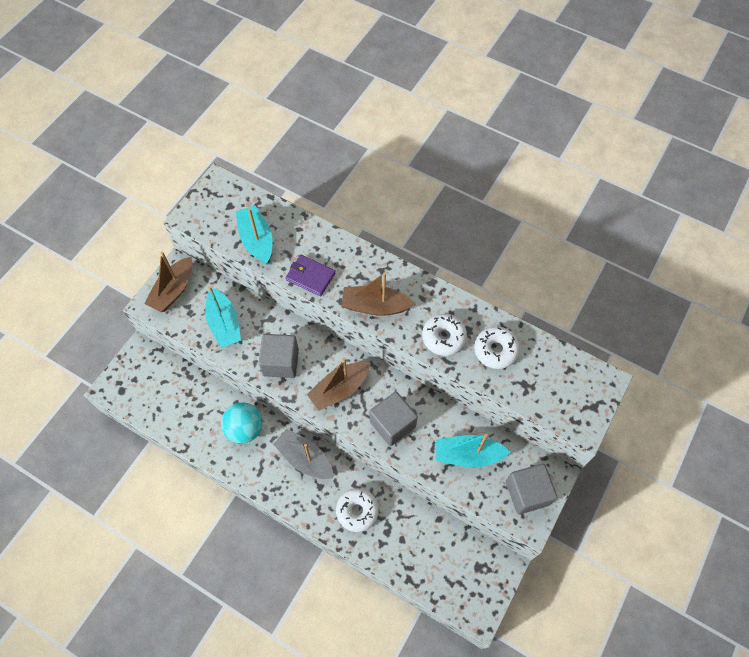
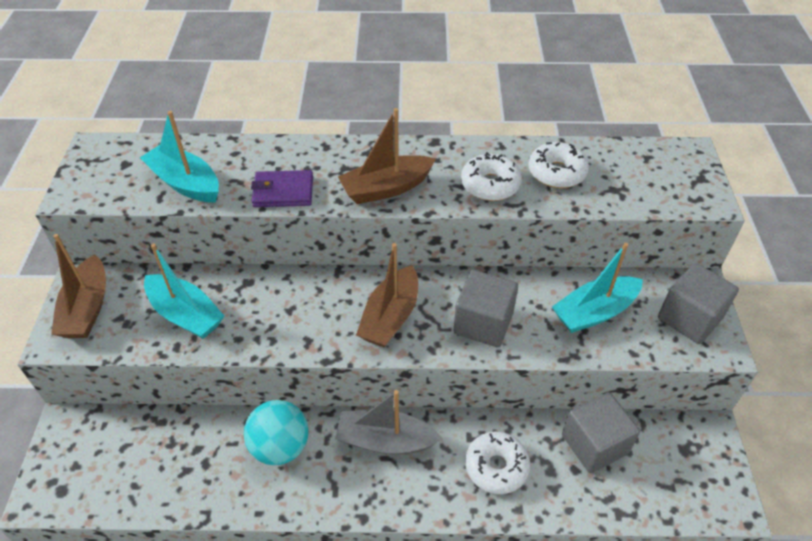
camera: 30 degrees left, 15 degrees down
(281, 362) = (293, 323): grey cube -> grey cube (594, 444)

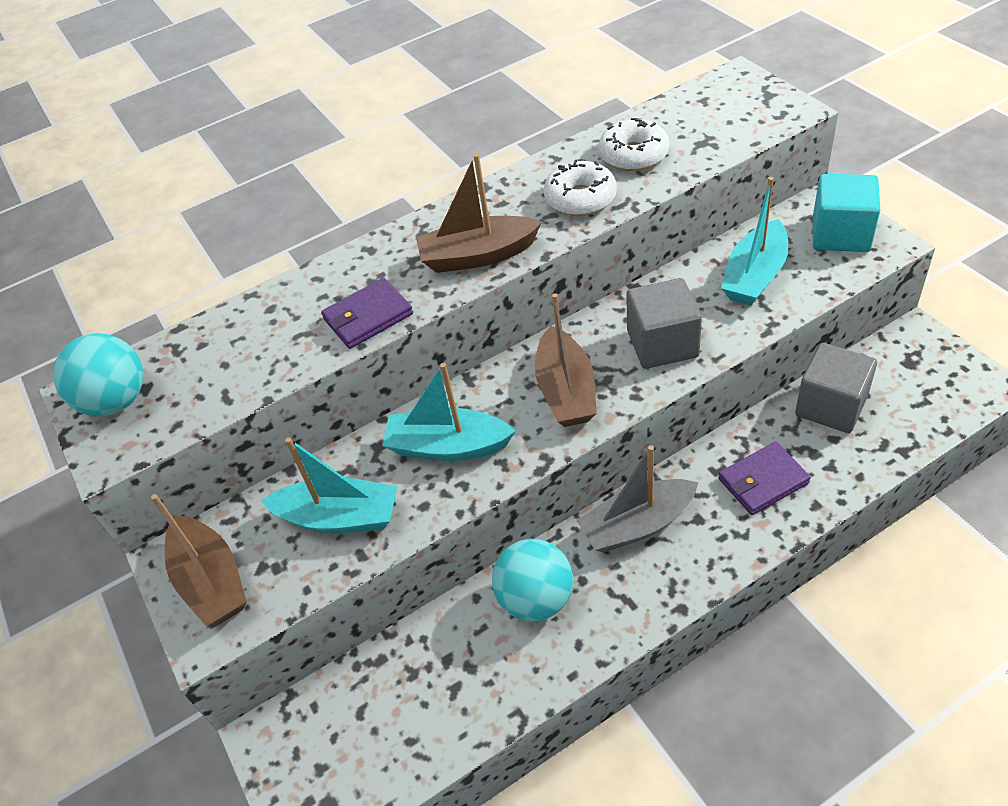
camera: 25 degrees left, 0 degrees up
(104, 164) = (116, 401): none -> turquoise ball
(185, 183) = (243, 368): turquoise boat -> turquoise boat (448, 446)
(386, 188) = (477, 256): brown boat -> brown boat turned 45 degrees clockwise
(496, 467) = (763, 481): white donut -> purple wallet
(689, 318) = (840, 234): grey cube -> turquoise cube

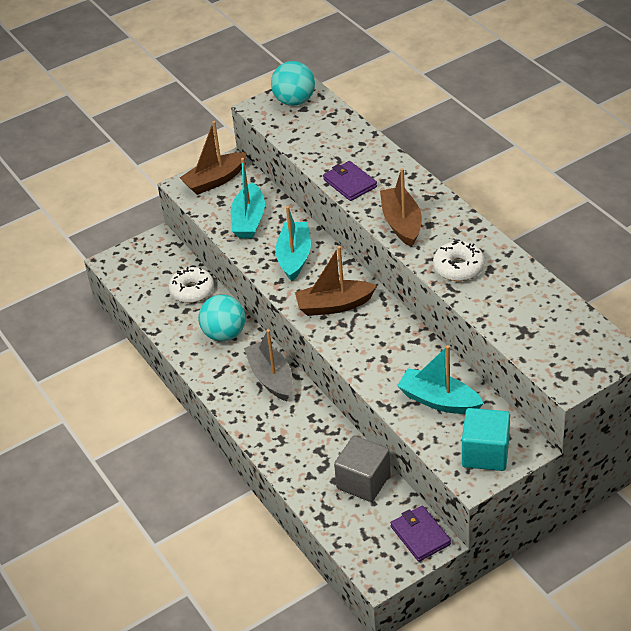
camera: 85 degrees right, 5 degrees down
(633, 155) = (509, 293): white donut -> white donut (192, 290)
(662, 344) = (372, 350): grey cube -> none
(763, 481) = (300, 440): purple wallet -> purple wallet (420, 535)

